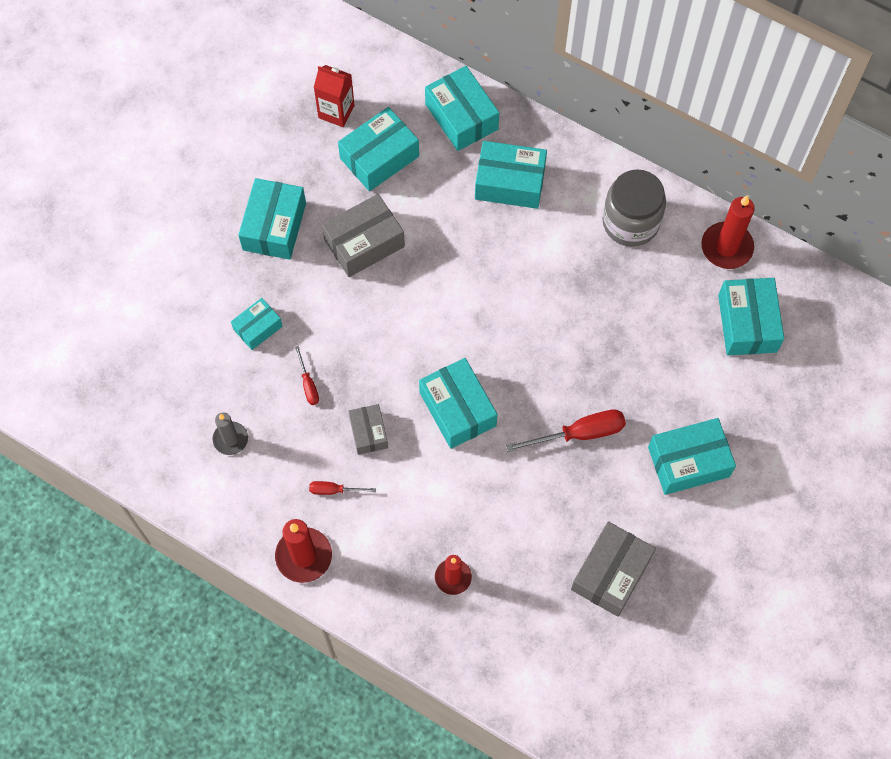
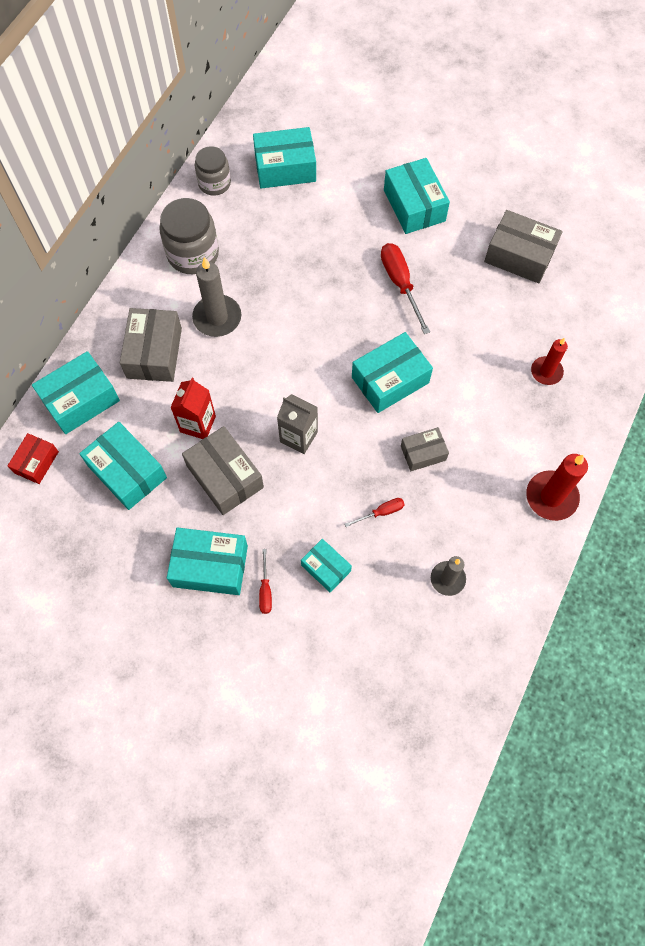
camera: 95 degrees left, 0 degrees up
(334, 490) = (484, 477): red screwdriver -> red screwdriver (265, 590)
(336, 111) = (72, 519): red carton -> red carton (198, 424)
(398, 80) = (36, 462): none -> red box
(400, 313) = (298, 437): none -> grey carton
(510, 183) = (154, 353): turquoise box -> grey box
(548, 243) = (217, 318): none -> grey candle
(726, 247) = (214, 183): red candle -> grey jar

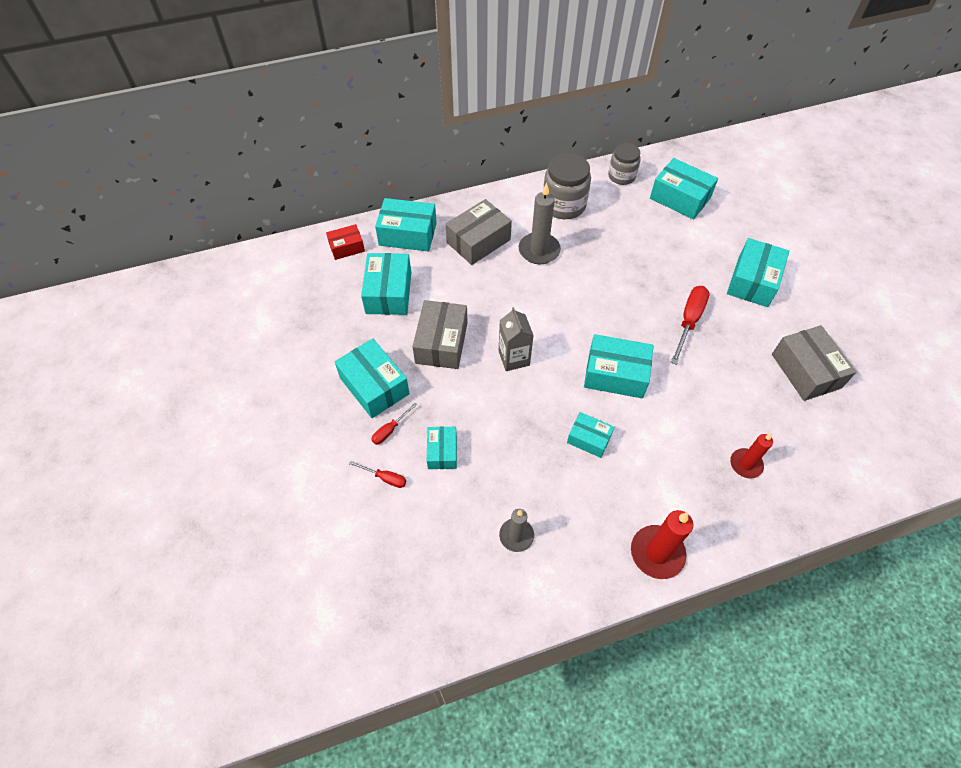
camera: 45 degrees right, 10 degrees down
(198, 424) = (459, 300): red carton -> none
(381, 512) = (517, 451): red screwdriver -> red screwdriver (385, 478)
(423, 453) = (589, 439): grey box -> turquoise box

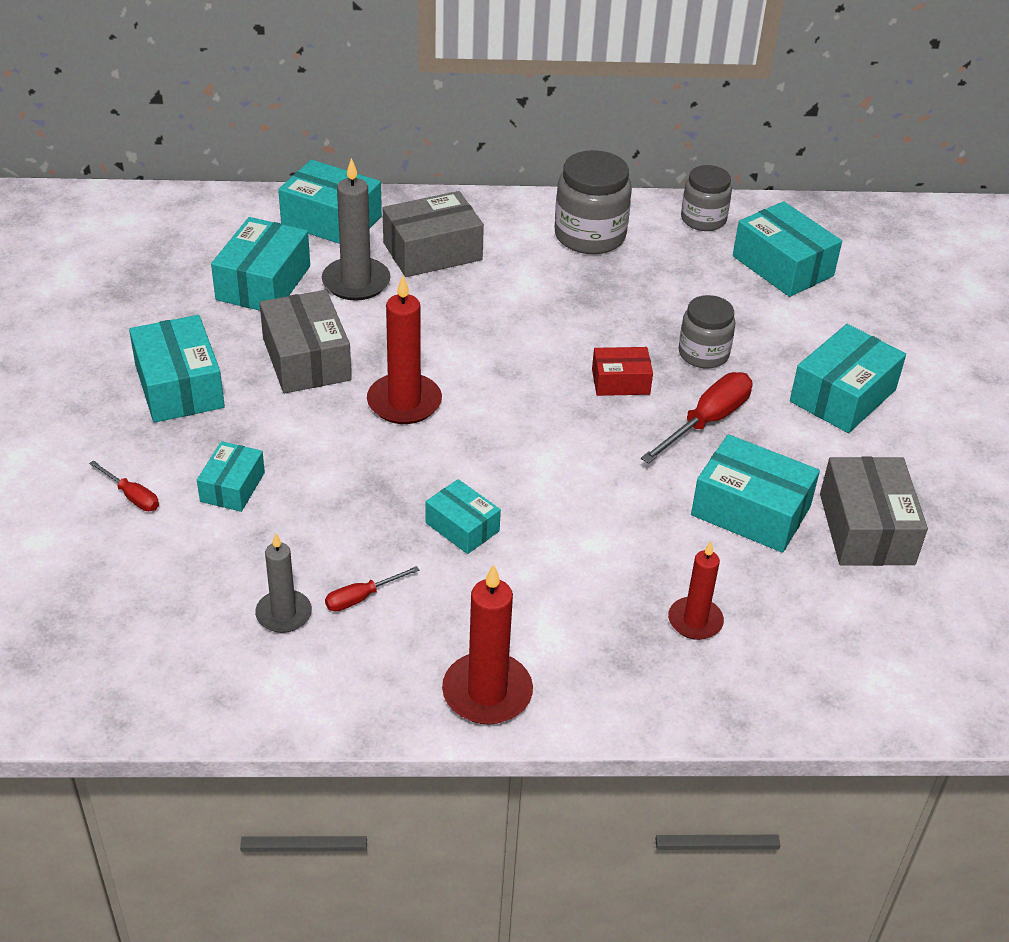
camera: 15 degrees right, 15 degrees down
(347, 247) = (233, 217): red box -> red box (620, 382)
(390, 430) = (172, 443): red screwdriver -> red screwdriver (361, 598)
(441, 343) = (306, 359): grey box -> grey box turned 45 degrees counterclockwise
(514, 358) = (404, 402): grey carton -> red candle
(539, 250) = (519, 282): grey candle -> grey candle (356, 282)
(615, 374) = (550, 459): turquoise box -> turquoise box (750, 511)
(665, 273) = (703, 354): none -> grey jar

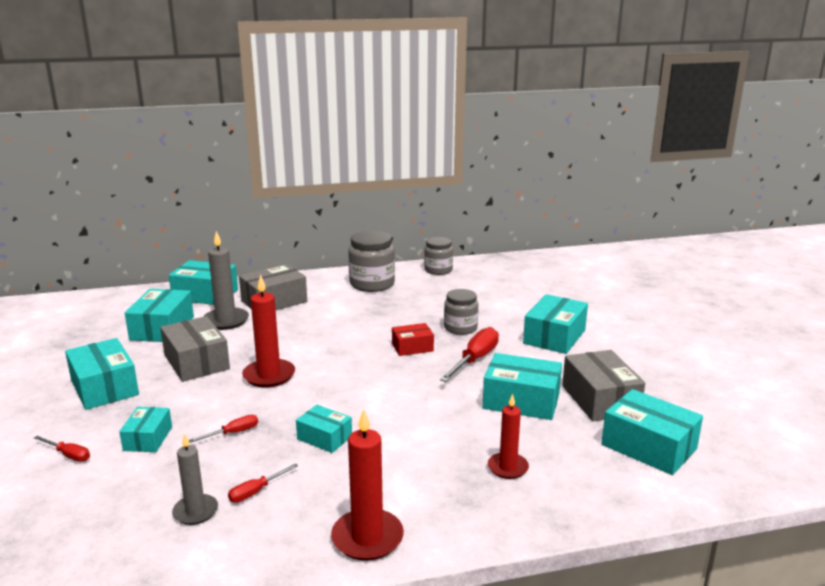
camera: 10 degrees left, 20 degrees down
(343, 497) = (233, 433): none -> red screwdriver
(782, 266) = (493, 284): turquoise box -> turquoise box (648, 447)

